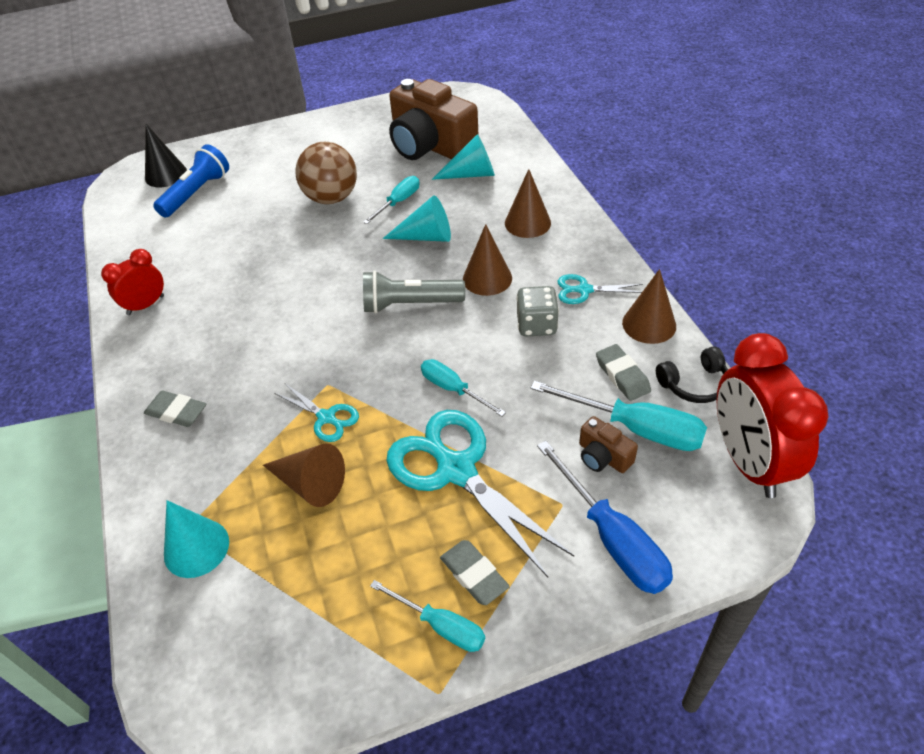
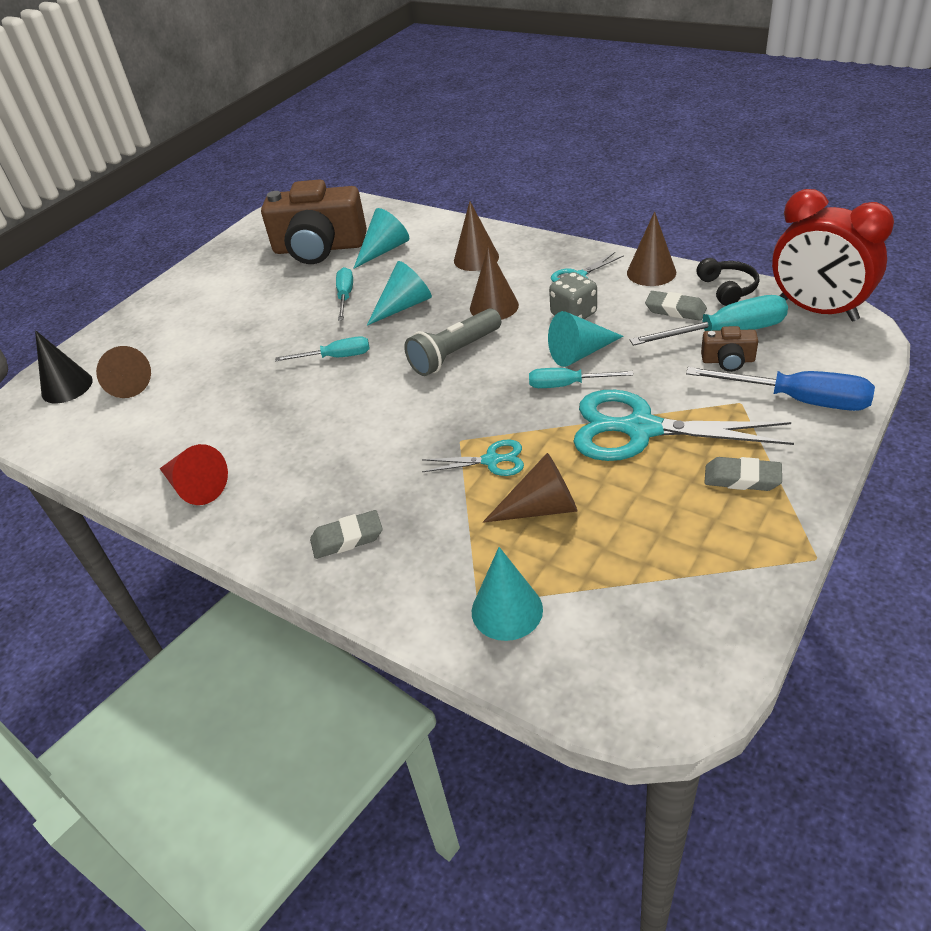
camera: 35 degrees left, 5 degrees down
(146, 305) = (195, 487): red clock -> red cone
(197, 193) = (125, 383): blue flashlight -> brown cone
(331, 198) = (276, 322): brown ball -> none
(440, 626) = (762, 521): turquoise screwdriver -> turquoise screwdriver (336, 357)
(497, 366) = (580, 353): none -> turquoise cone
(694, 384) = (727, 289): black headphones -> black headphones turned 45 degrees counterclockwise

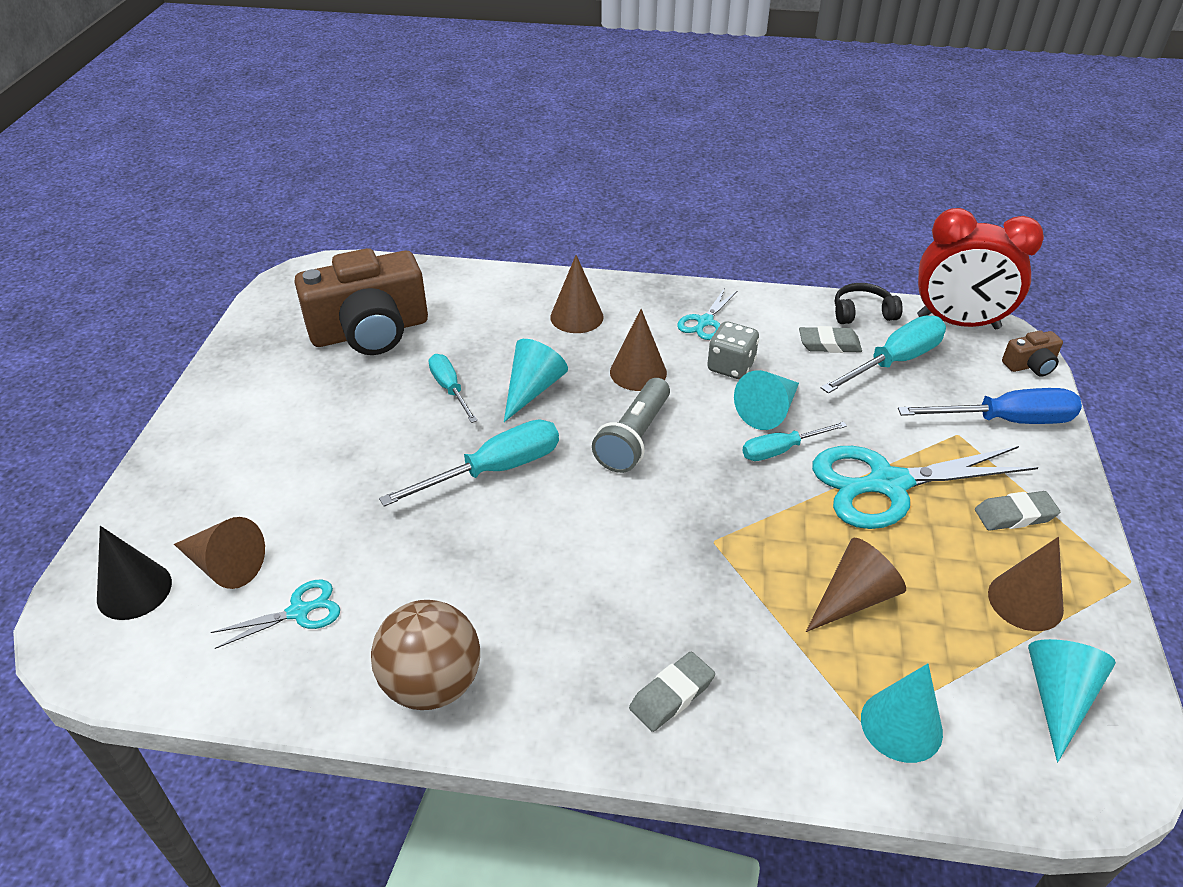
camera: 30 degrees left, 0 degrees up
(195, 487) = (432, 684): red cone -> brown ball
(336, 357) = (494, 470): turquoise screwdriver -> turquoise screwdriver, size x1.62
(384, 250) = (457, 322): turquoise cone -> turquoise cone (1058, 698)
(491, 460) = (764, 557): turquoise scissors -> turquoise scissors (299, 612)
(651, 272) = (776, 305): brown cone -> brown cone (1025, 601)
(727, 289) = (862, 313): black headphones -> black headphones turned 60 degrees counterclockwise
(728, 360) = (916, 391): brown camera -> brown camera (1030, 365)

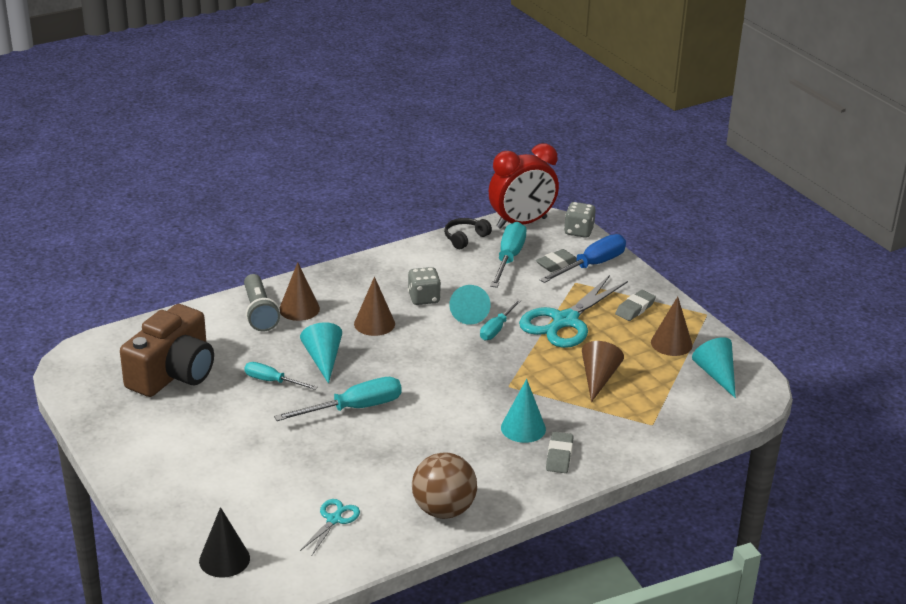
camera: 40 degrees left, 10 degrees down
(224, 565) = (261, 523): brown cone -> none
(494, 470) = (354, 408): turquoise screwdriver -> turquoise screwdriver turned 45 degrees clockwise
(634, 438) = (412, 358): grey flashlight -> grey flashlight (259, 312)
(705, 322) = (381, 280): turquoise scissors -> none
(829, 344) = (465, 263): grey eraser -> grey eraser (556, 264)
(901, 725) = (665, 416): turquoise cone -> turquoise cone (523, 428)
(1030, 365) = (578, 231): brown camera -> grey dice

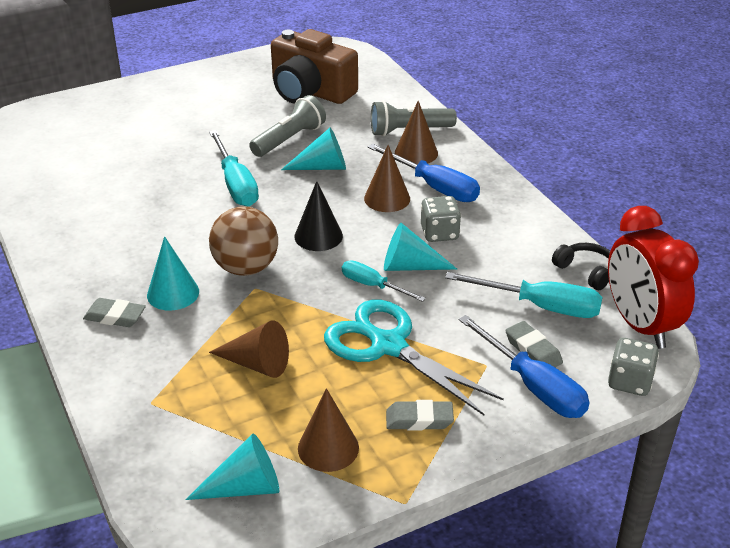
camera: 95 degrees right, 5 degrees up
(224, 559) = (48, 122): black cone -> black cone (318, 236)
(272, 381) = (289, 139): turquoise screwdriver -> grey flashlight
(334, 519) = (73, 172): turquoise scissors -> none
(355, 300) = (434, 187): none -> blue screwdriver
(443, 510) = (59, 233): brown ball -> brown ball (246, 268)
(635, 308) = (419, 419): grey eraser -> grey eraser turned 45 degrees counterclockwise

